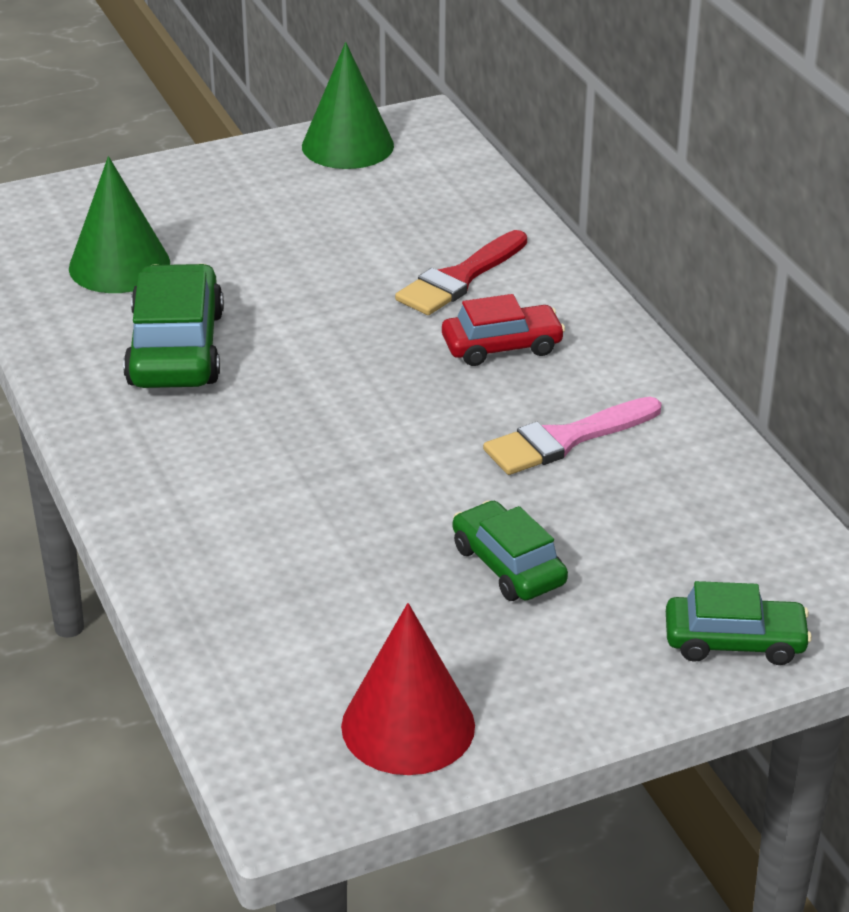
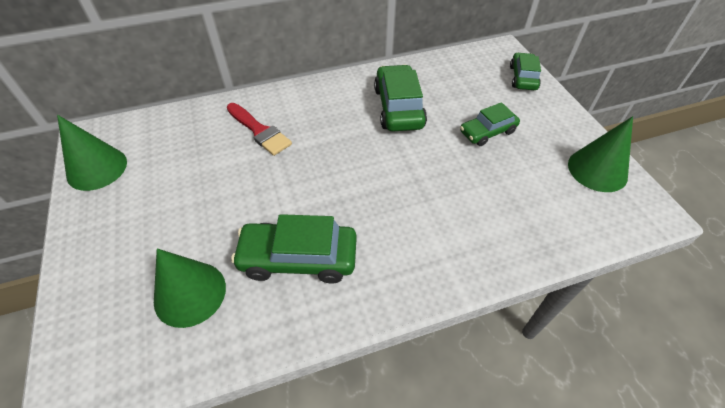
camera: 85 degrees left, 15 degrees up
(408, 726) = (597, 170): red cone -> green cone
(502, 346) = (323, 121): red car -> none
(565, 439) = (398, 107): pink brush -> green car

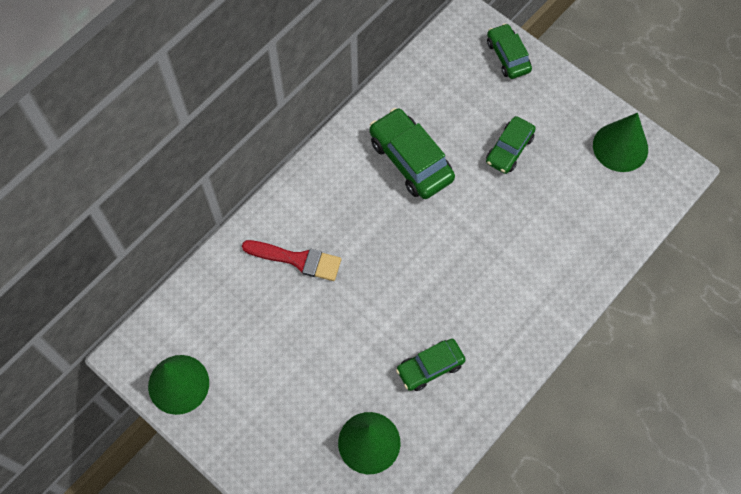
camera: 30 degrees left, 15 degrees up
(298, 258) = (430, 367): green car -> green car, size x0.63

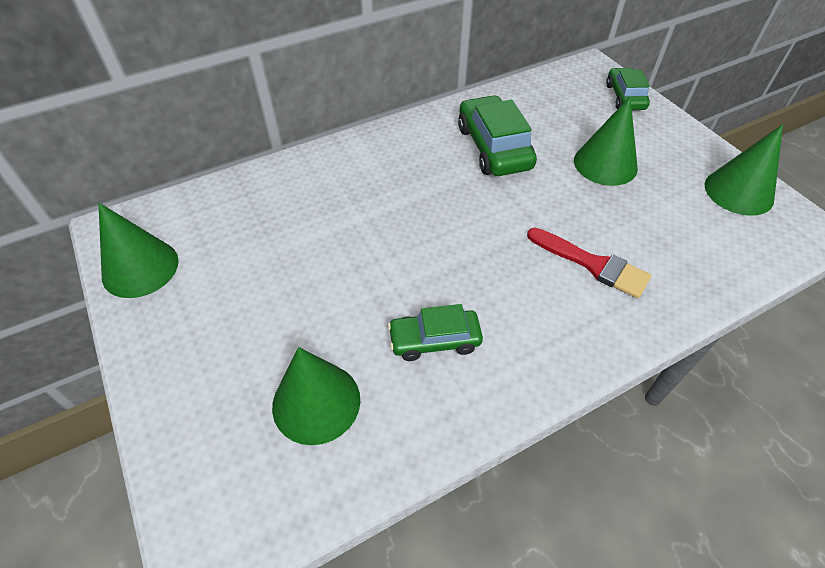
camera: 20 degrees right, 15 degrees down
(297, 260) = (334, 195): red brush -> red brush (592, 264)
(509, 149) = (605, 164): green car -> green cone

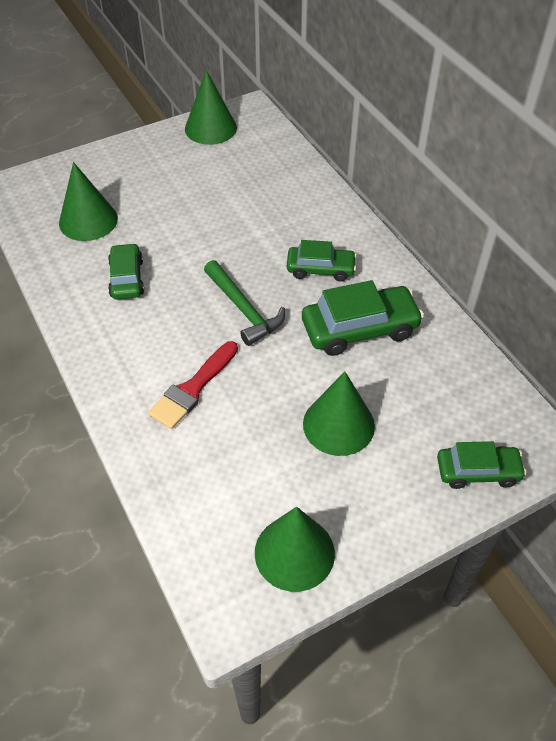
camera: 90 degrees right, 0 degrees up
(416, 170) = (320, 269): none -> green car
(477, 227) = (243, 309): none -> green hammer

